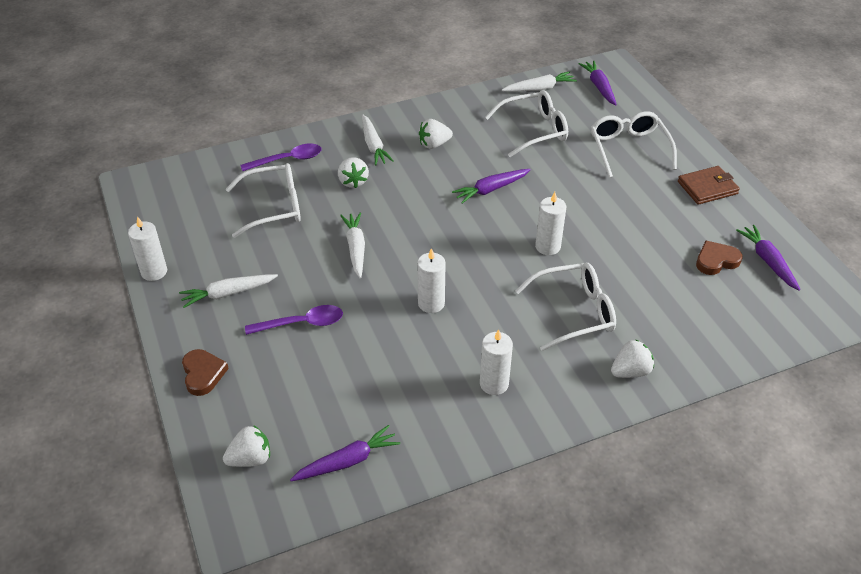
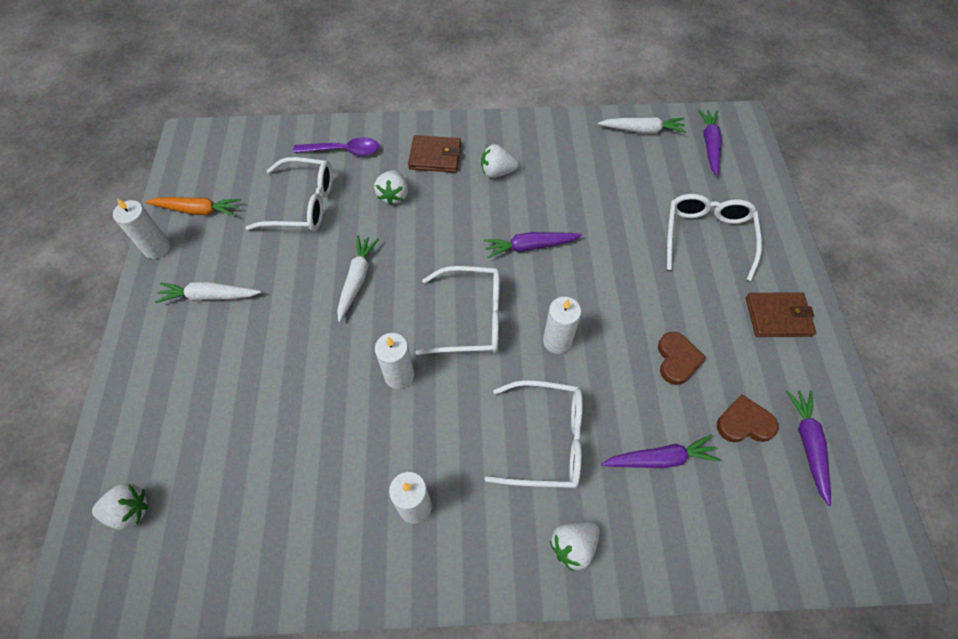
camera: 20 degrees right, 15 degrees up
(176, 235) = (197, 210): none -> orange carrot
(203, 374) = (139, 387): brown heart -> brown heart (677, 360)
(302, 323) = (260, 357): purple spoon -> none
(347, 461) = (219, 552): purple carrot -> purple carrot (660, 459)
(373, 145) = (435, 156): white carrot -> brown wallet
(534, 130) = (611, 183): white glasses -> white glasses (471, 318)
(630, 371) = (573, 546): white strawberry -> white strawberry turned 150 degrees clockwise

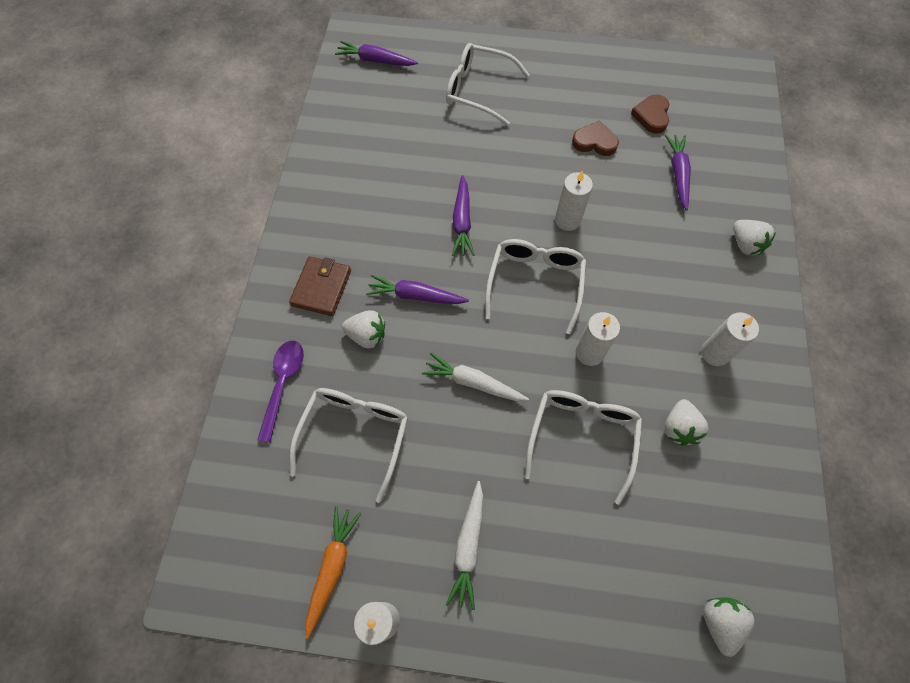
camera: 80 degrees left, 5 degrees up
(497, 172) = (360, 233): white strawberry -> white strawberry (679, 428)
(546, 440) = (659, 246): white glasses -> white glasses (582, 437)
(642, 130) = (341, 104): white carrot -> none
(778, 316) = (563, 69): brown wallet -> none
(808, 445) = (670, 86): purple carrot -> purple carrot (416, 296)

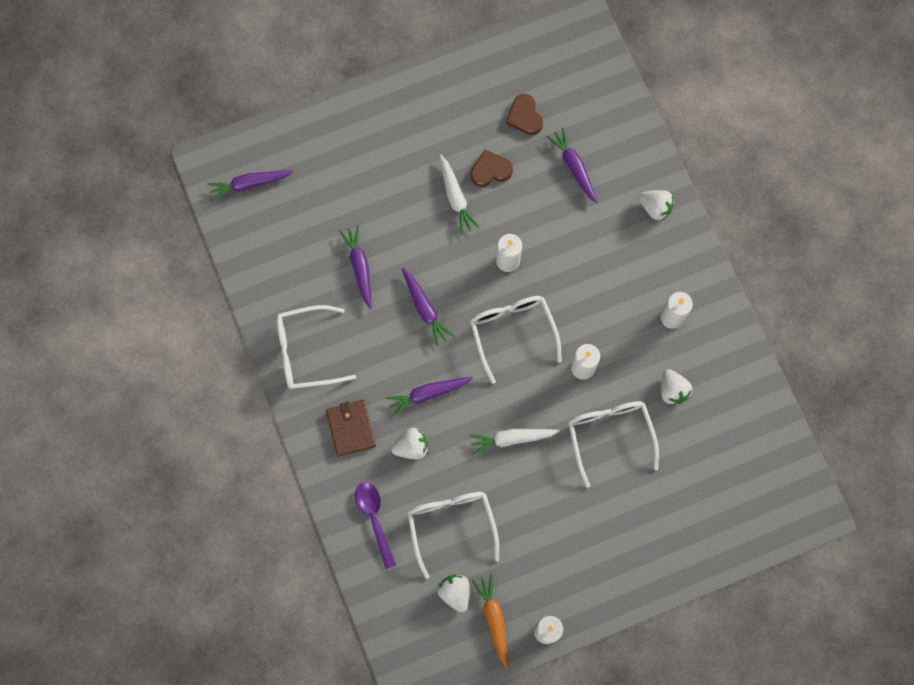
camera: 30 degrees left, 10 degrees up
(425, 161) = (360, 267): none -> purple carrot
(468, 546) = (574, 554): white carrot -> white carrot (455, 197)
(478, 90) = (361, 168): white glasses -> white glasses (306, 351)
(719, 622) = (755, 508): white strawberry -> white strawberry (455, 592)

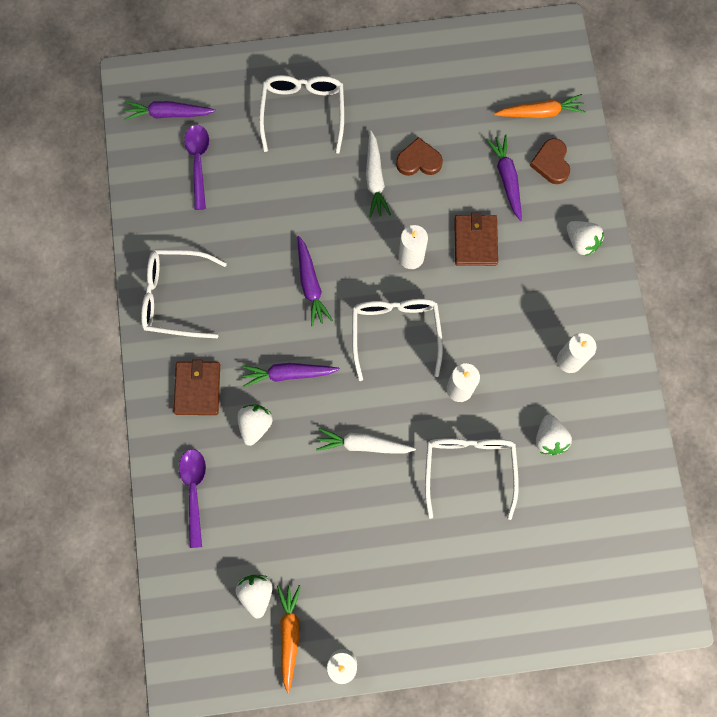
camera: 15 degrees right, 0 degrees up
(290, 223) = (198, 162): none -> purple spoon
(360, 267) = (255, 225): purple carrot -> none
(411, 447) = (255, 425): white strawberry -> white strawberry turned 75 degrees counterclockwise
(451, 525) = (273, 520): white glasses -> white glasses (303, 112)
(524, 116) = (469, 115): brown heart -> brown heart (551, 163)
(561, 232) = (475, 241): none -> brown wallet
(588, 98) = (540, 112): none -> orange carrot

